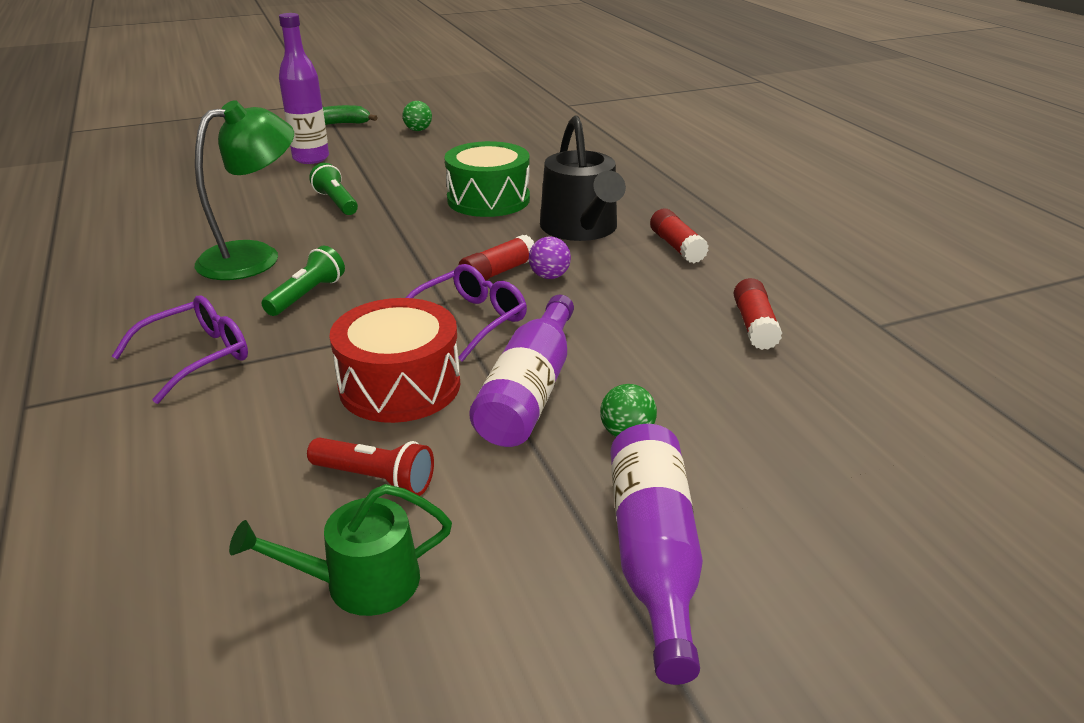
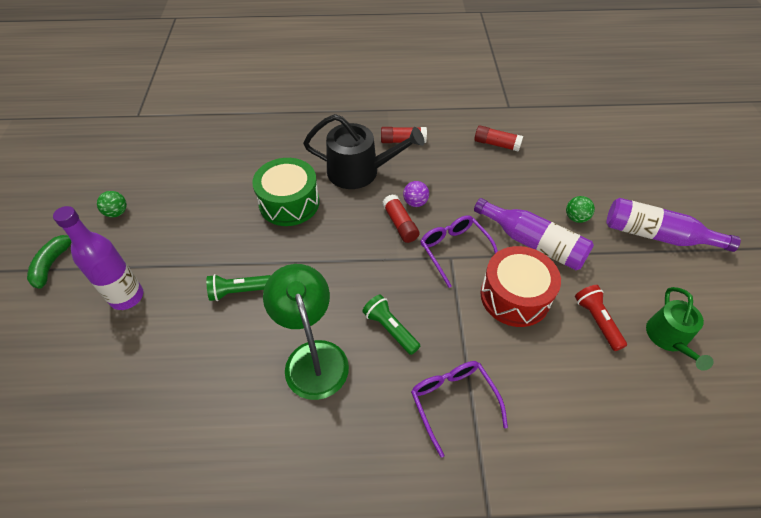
camera: 70 degrees left, 20 degrees up
(376, 479) = (596, 321): red flashlight -> red flashlight turned 60 degrees counterclockwise

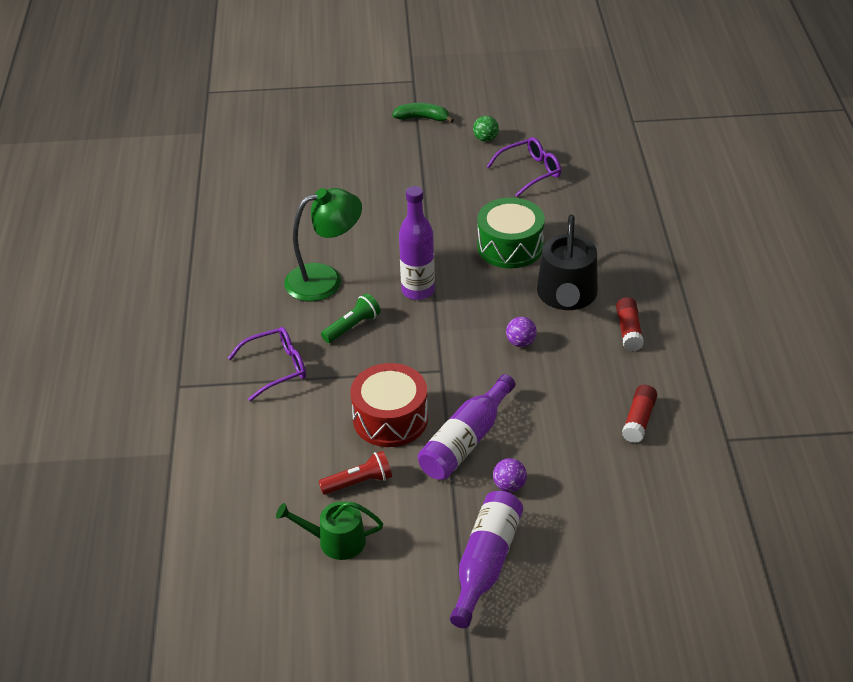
camera: 90 degrees right, 10 degrees down
(127, 297) = (388, 165): purple bottle -> purple bottle (418, 291)
(239, 291) = (394, 228): green flashlight -> none
(400, 224) = (486, 331): red glue stick -> none
(454, 250) = (451, 374): purple glasses -> purple glasses (530, 172)
(576, 218) = (509, 486): green ball -> purple ball

